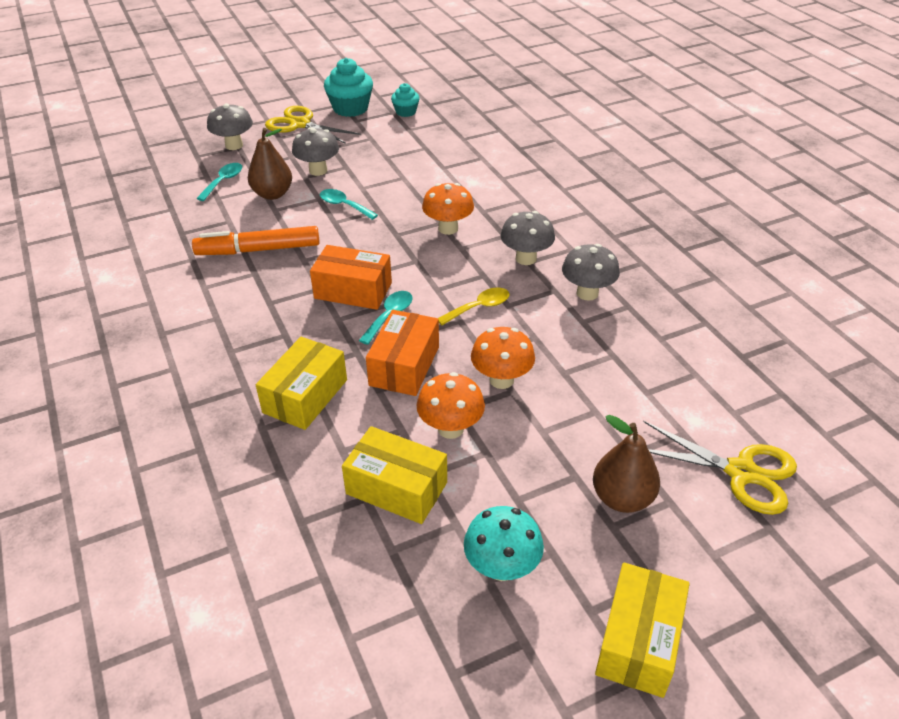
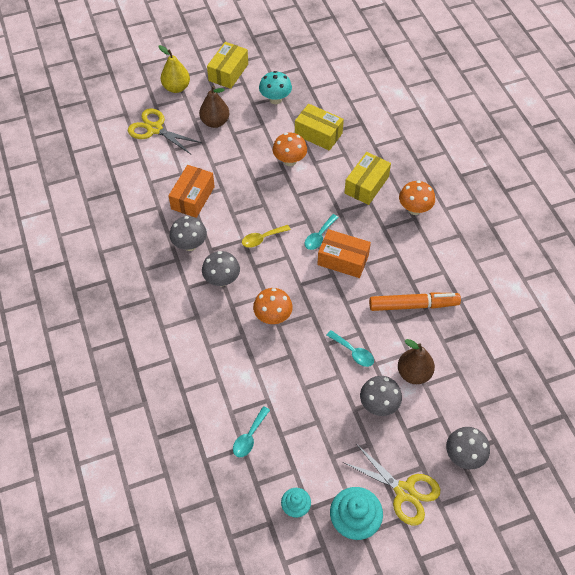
camera: 175 degrees left, 15 degrees up
(223, 181) = (459, 395): turquoise spoon -> turquoise spoon (249, 437)
(404, 366) = (311, 200): orange box -> orange box (193, 198)
(501, 380) = (258, 186): orange mushroom -> orange mushroom (414, 209)
(747, 581) = (176, 87): none -> yellow pear

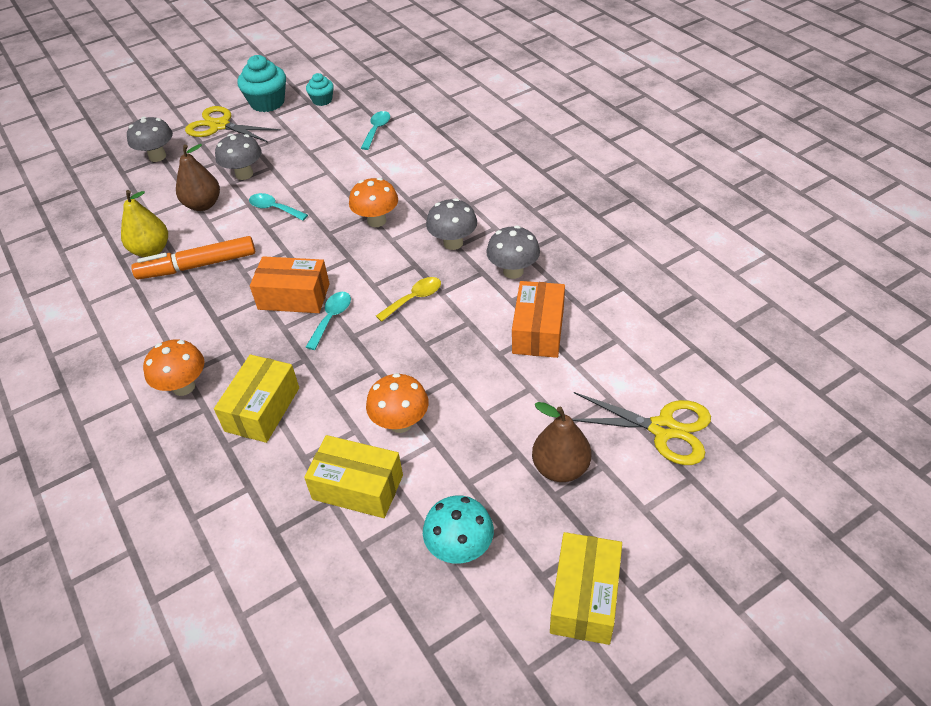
camera: 170 degrees right, 10 degrees down
(176, 87) = (674, 529): yellow pear -> yellow pear (151, 250)

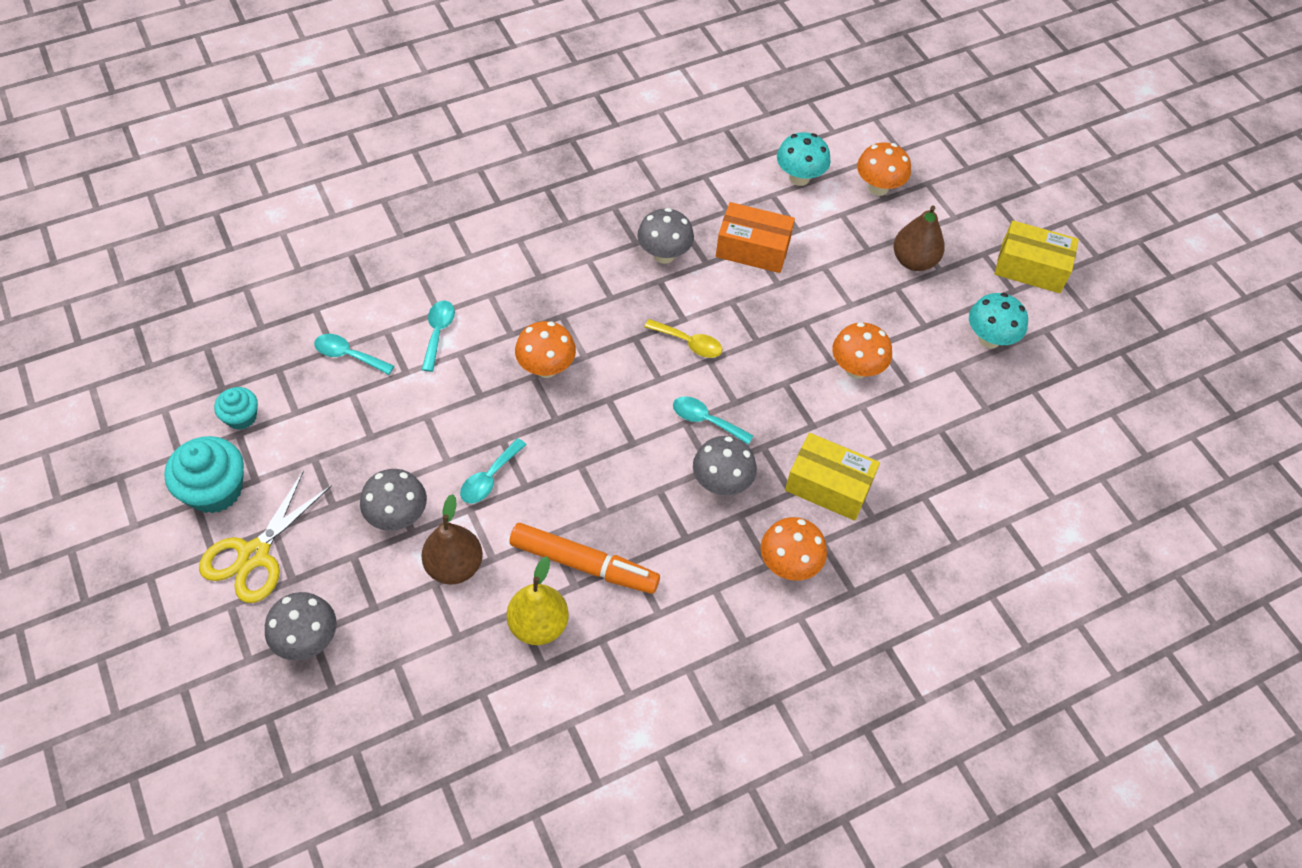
camera: 90 degrees left, 10 degrees up
(197, 266) = (584, 564): orange marker -> orange marker turned 60 degrees counterclockwise
(294, 296) = (663, 456): orange box -> none
(358, 487) = (927, 407): yellow box -> none
(403, 164) = (438, 332): none -> turquoise spoon
(414, 299) = (689, 343): yellow spoon -> yellow spoon turned 150 degrees clockwise
(453, 243) = (606, 299): grey mushroom -> grey mushroom (721, 483)
(650, 358) = (799, 178): none -> turquoise mushroom
(663, 429) = (878, 188): yellow scissors -> orange mushroom

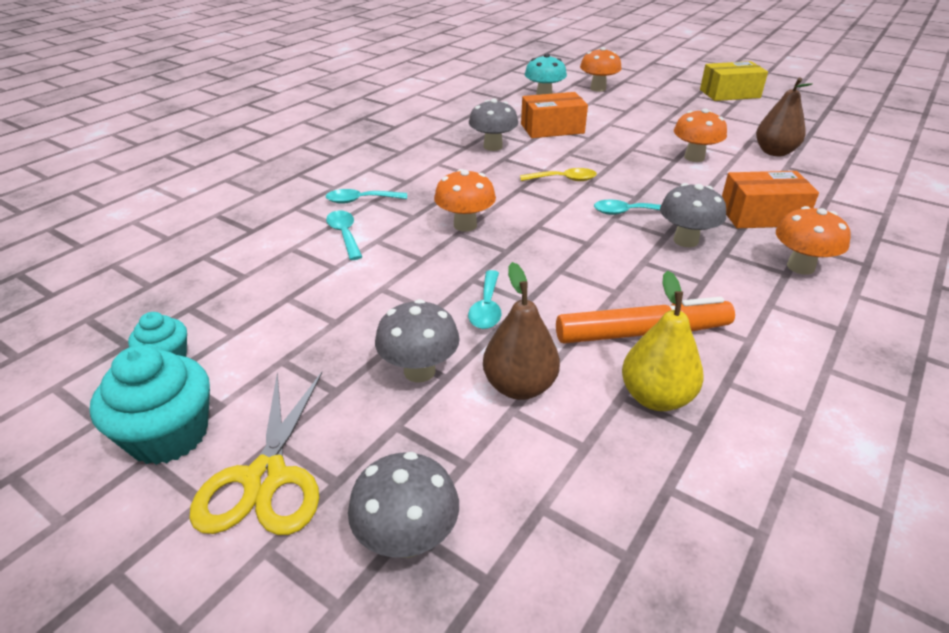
camera: 25 degrees left, 20 degrees down
(348, 355) = (263, 275): turquoise spoon -> turquoise spoon (360, 200)
(828, 486) = (761, 215): yellow box -> orange box
(913, 261) = (660, 108): brown pear -> brown pear (774, 152)
(989, 339) = (752, 123): turquoise mushroom -> none

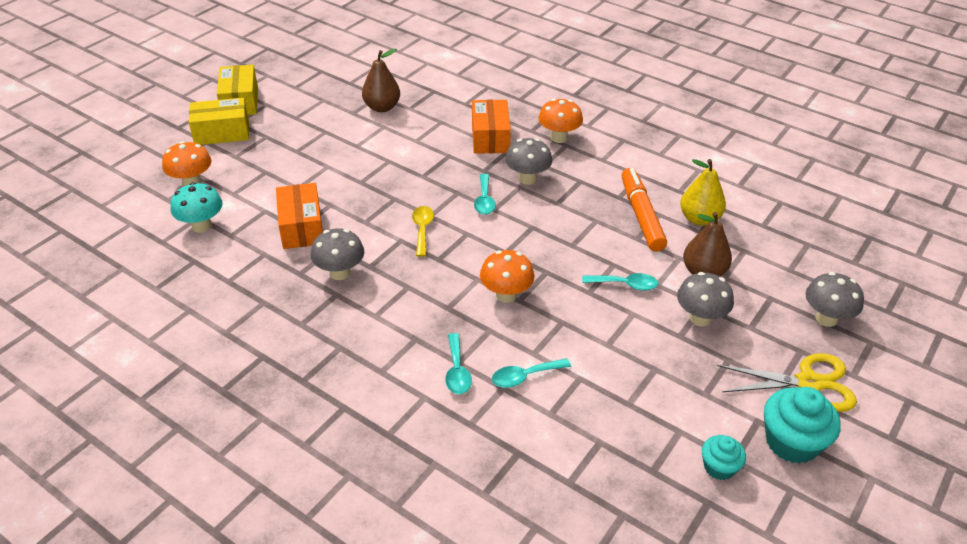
camera: 90 degrees left, 5 degrees up
(675, 91) = (222, 133): none -> yellow box
(694, 157) = (386, 150): orange mushroom -> none

